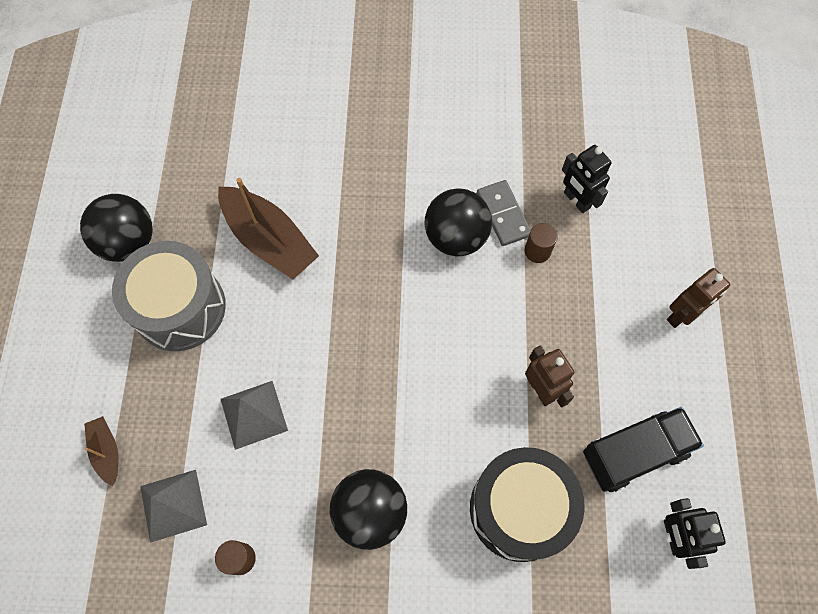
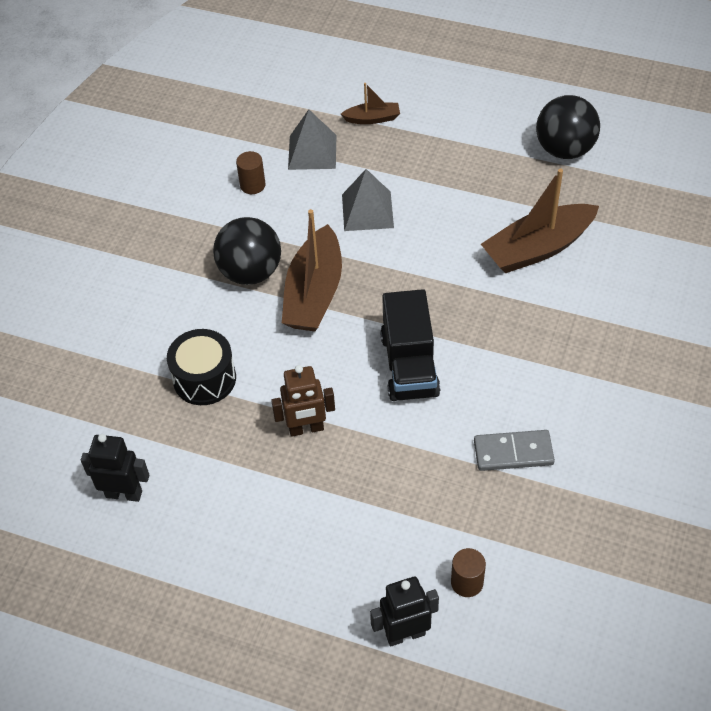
camera: 110 degrees right, 15 degrees down
(180, 308) = (486, 176): grey drum -> none
(380, 434) = (314, 293): none -> brown boat
(456, 237) = (497, 401): black ball -> none
(519, 509) = (204, 379): black drum -> black drum, size x0.66
(537, 251) = (458, 472): brown cylinder -> brown cylinder (467, 582)
(576, 200) = (512, 531): black robot -> black robot (405, 634)
(634, 453) = (212, 488): black truck -> black truck (409, 365)
(681, 315) = (336, 589): brown robot -> none

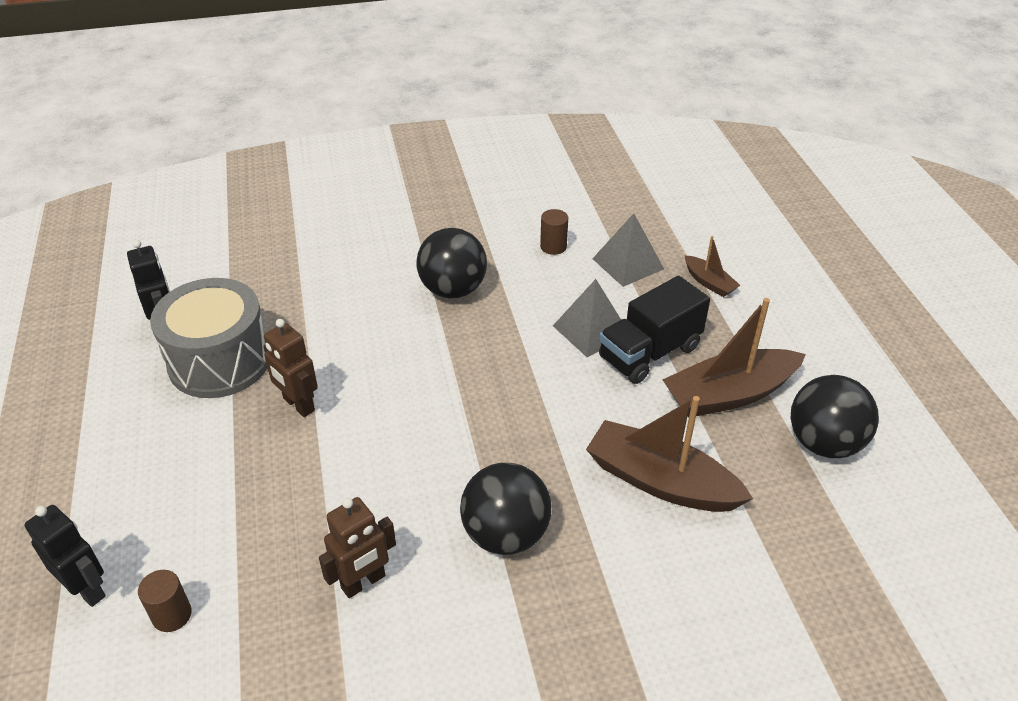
camera: 55 degrees right, 10 degrees down
(204, 379) = (314, 316): black drum -> none
(208, 467) = (220, 361): none -> grey drum
(314, 293) = (461, 339): brown boat -> brown boat (729, 394)
(409, 365) = (423, 445): black truck -> black truck (649, 353)
(513, 452) = (363, 582): grey domino -> brown robot
(525, 353) = (505, 534): none -> black ball

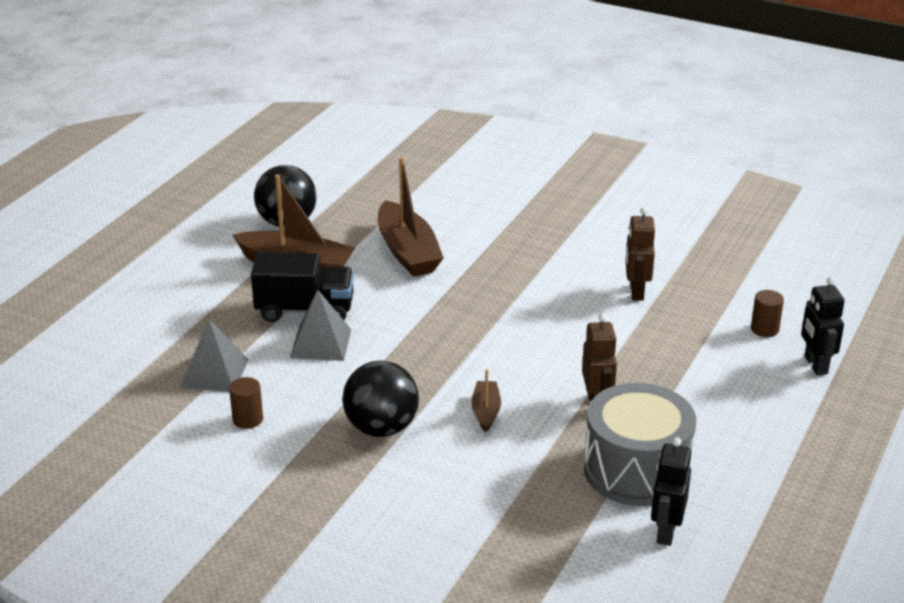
camera: 140 degrees left, 10 degrees down
(363, 582) = (636, 292): brown robot -> brown robot turned 90 degrees counterclockwise
(505, 534) = (530, 273): black ball -> none
(709, 282) = (183, 328): brown boat -> brown boat (486, 411)

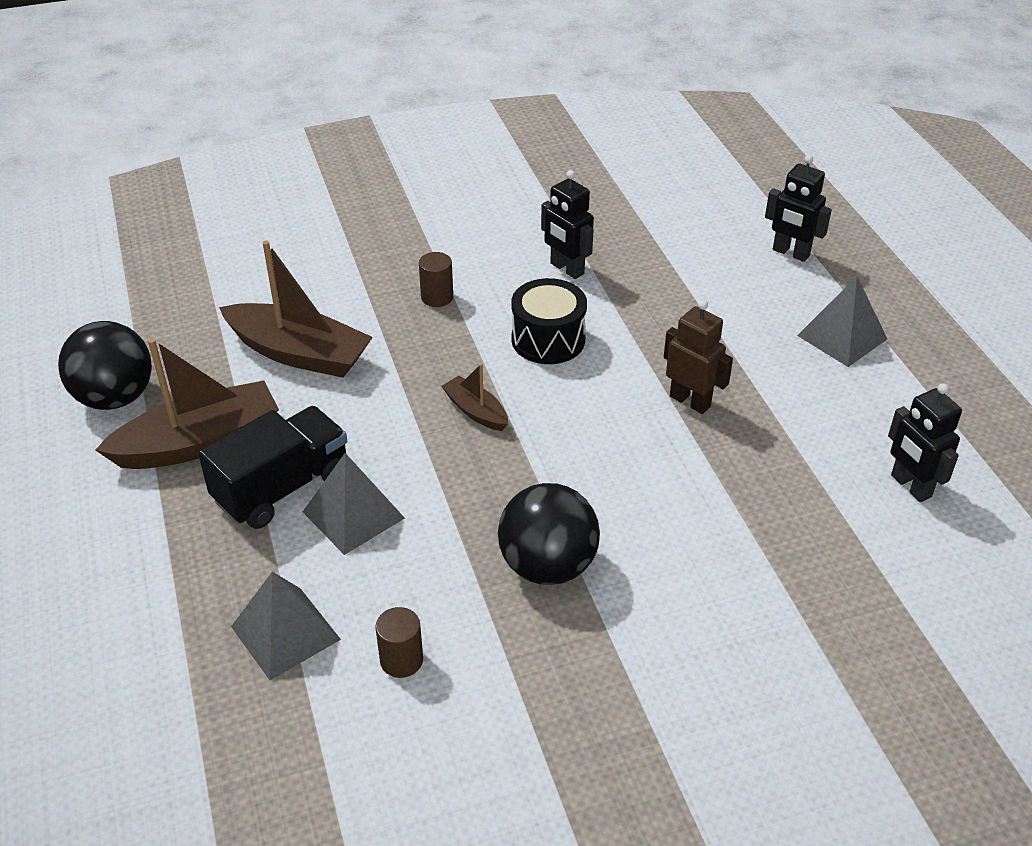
camera: 45 degrees left, 10 degrees up
(486, 411) = (613, 477): brown boat -> brown boat (476, 411)
(561, 322) = (548, 339): none -> black drum
(636, 292) = (566, 269): brown robot -> black robot
(636, 470) = (809, 444): grey drum -> none
(764, 329) = (711, 243): brown cylinder -> brown cylinder (437, 297)
(766, 431) = (842, 337): none -> grey pyramid

